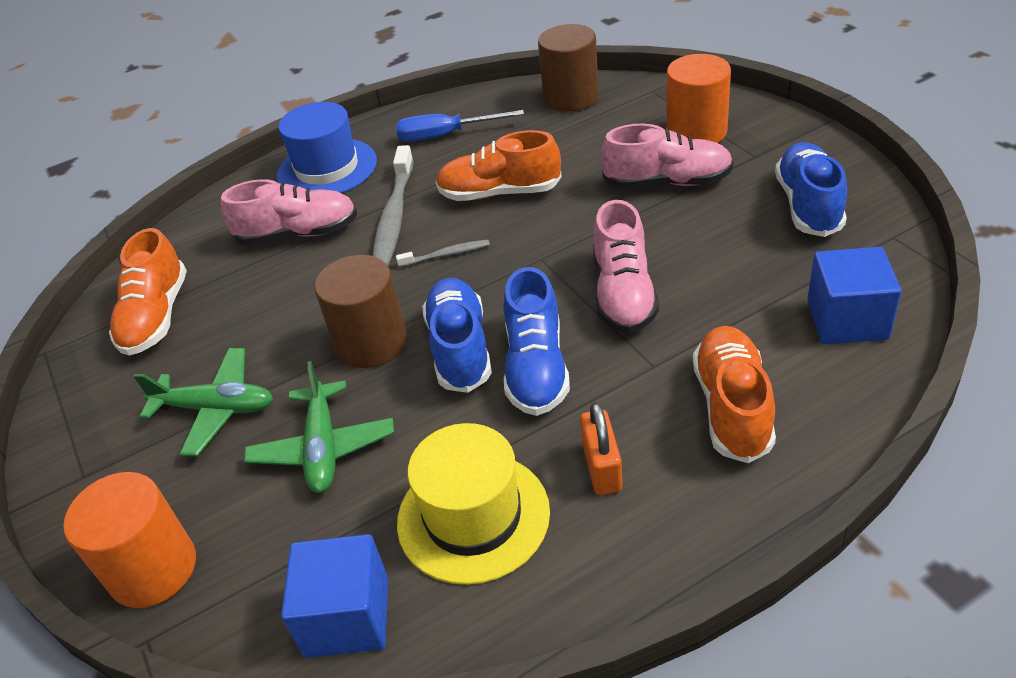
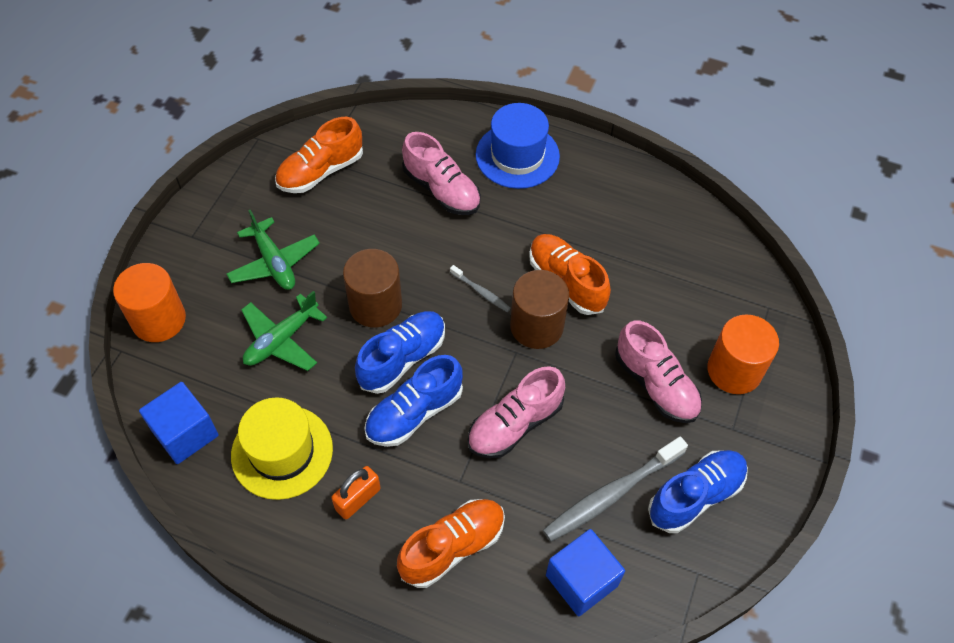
camera: 45 degrees right, 15 degrees up
(394, 217) = (496, 234): grey toothbrush -> grey toothbrush (611, 494)
(445, 135) = (607, 202): blue screwdriver -> none
(571, 97) = (716, 255): brown cylinder -> brown cylinder (536, 326)

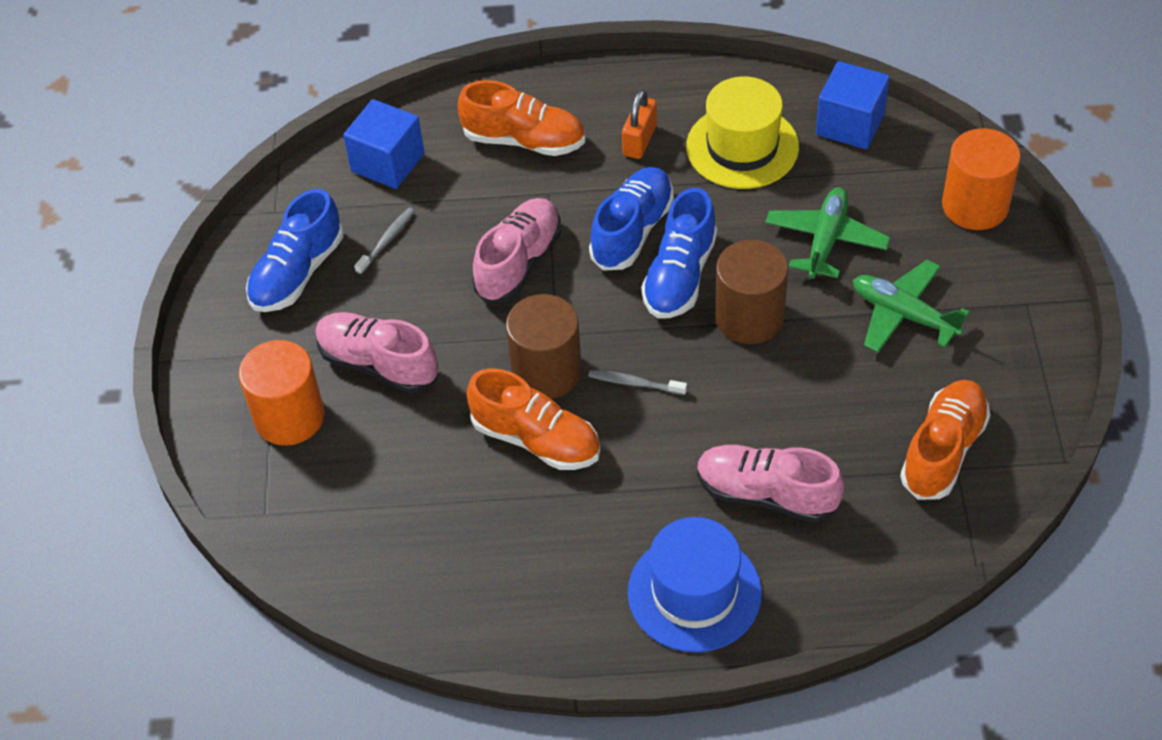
camera: 160 degrees right, 5 degrees down
(452, 547) = (524, 140): orange shoe -> orange shoe turned 105 degrees counterclockwise
(611, 494) = (386, 240): grey toothbrush -> grey toothbrush, size x0.49

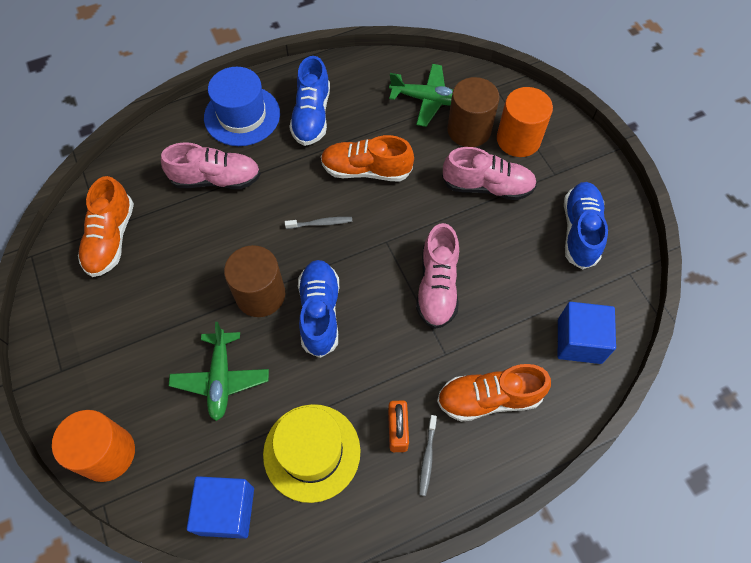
camera: 155 degrees right, 10 degrees up
(386, 240) = (537, 274): grey toothbrush -> grey toothbrush (427, 457)
(546, 371) = (380, 214): brown cylinder -> brown cylinder (469, 130)
(632, 231) = (368, 340): blue shoe -> blue shoe (312, 116)
(903, 314) = (151, 331): green plane -> green plane (427, 100)

